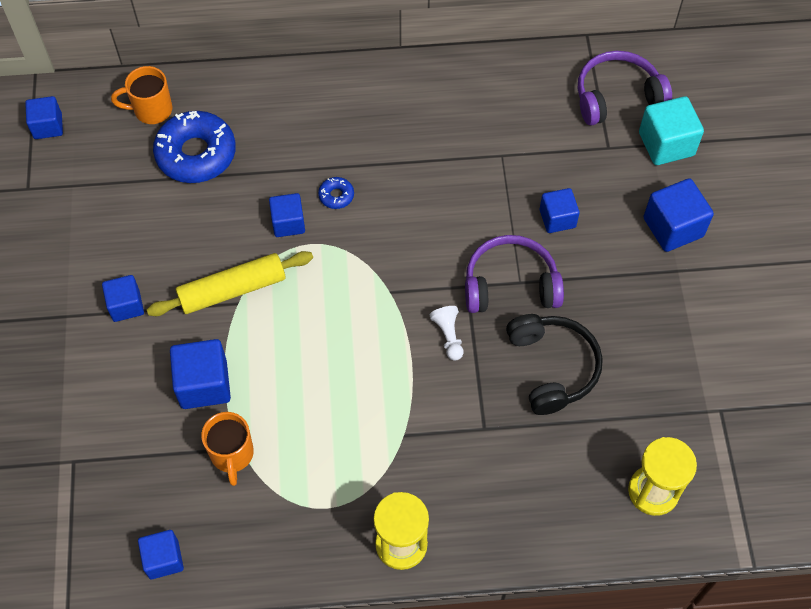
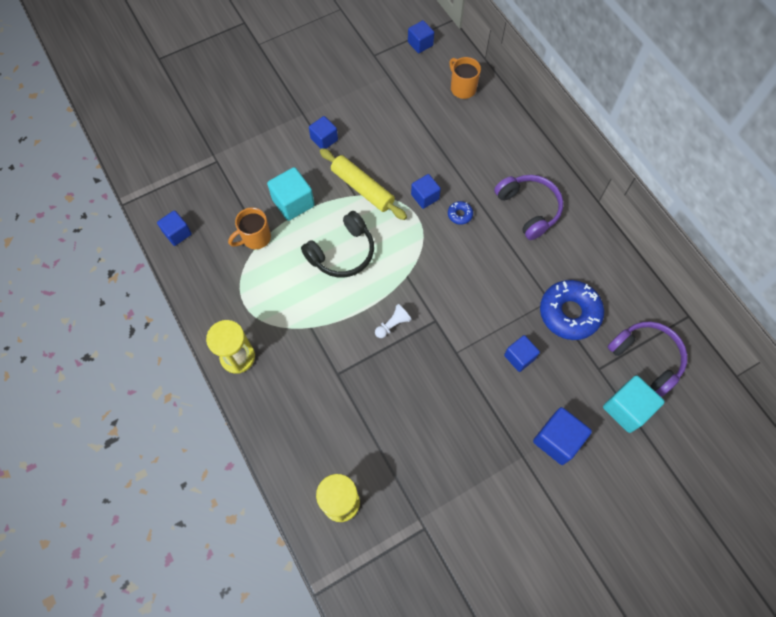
camera: 65 degrees right, 5 degrees up
(196, 154) = (445, 125): blue donut -> blue donut (569, 313)
(204, 384) = (293, 202): blue cube -> turquoise cube
(510, 285) = (451, 347): purple headphones -> purple headphones (529, 209)
(552, 367) = (402, 399): black headphones -> black headphones (342, 252)

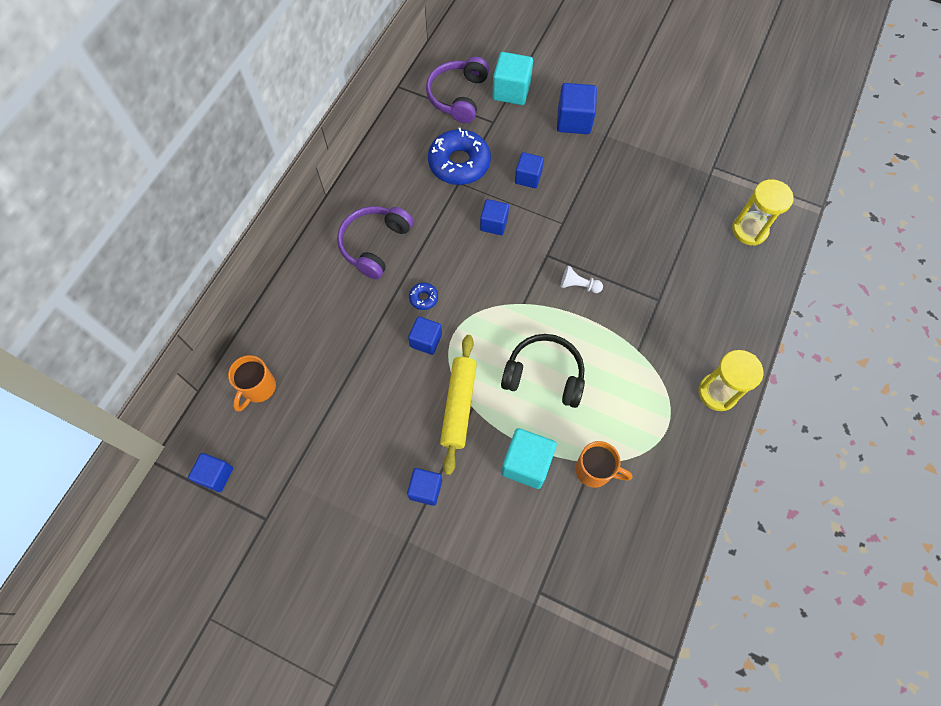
camera: 125 degrees left, 0 degrees up
(177, 233) = (654, 559): blue cube -> blue cube (494, 224)

